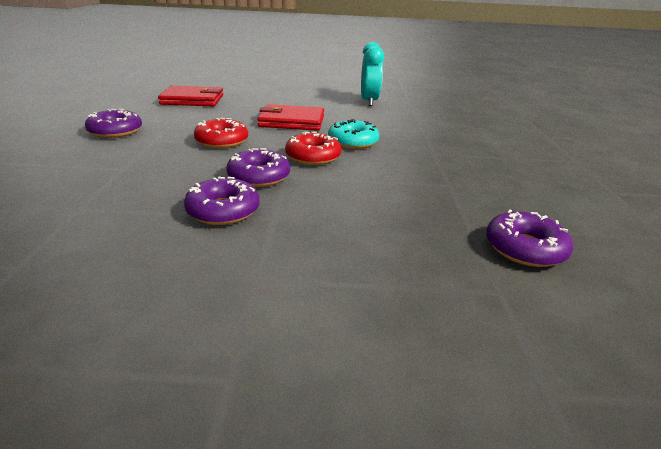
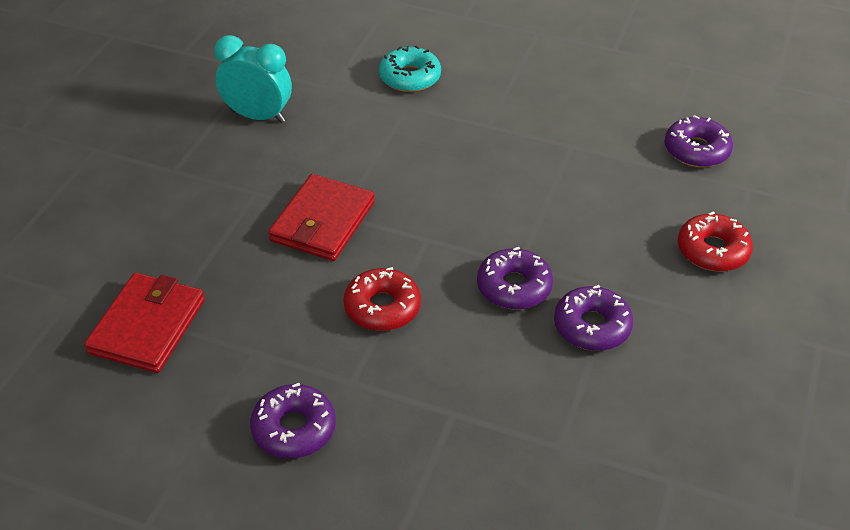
camera: 70 degrees left, 15 degrees up
(313, 157) = (467, 229): red donut -> red donut (712, 250)
(353, 142) = (428, 182): turquoise donut -> turquoise donut (410, 77)

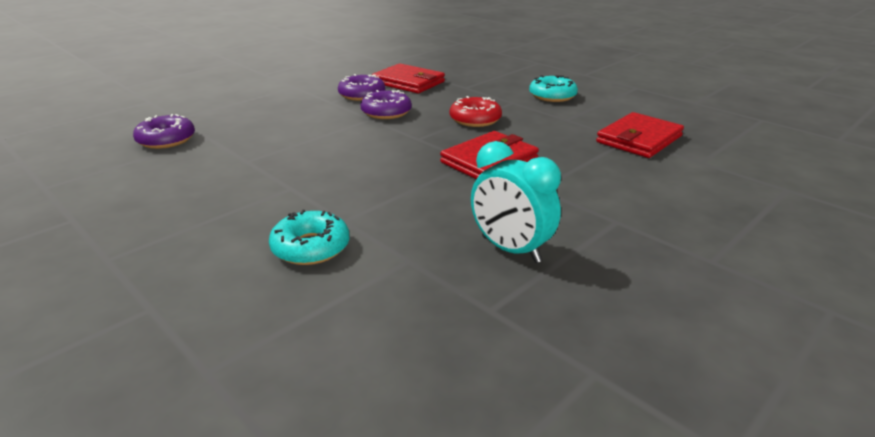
camera: 155 degrees left, 15 degrees down
(294, 428) = (552, 96): purple donut -> turquoise donut
(558, 398) = (408, 82): none -> red wallet
(712, 250) = (251, 103): red donut -> none

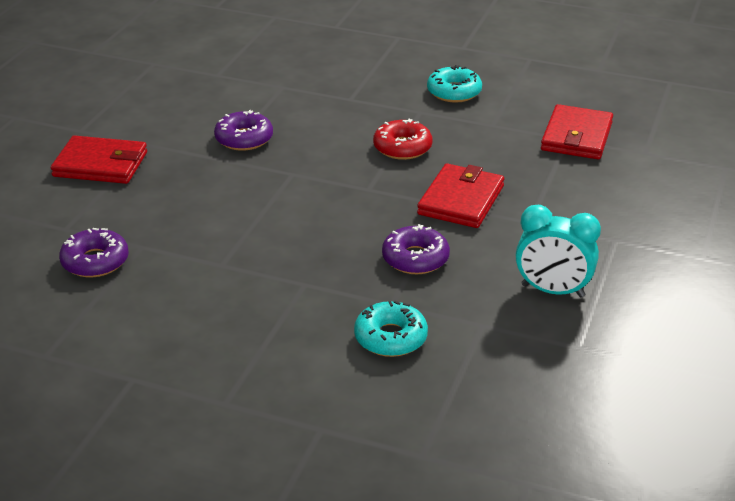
camera: 25 degrees left, 5 degrees up
(386, 112) = (299, 160): purple donut -> purple donut (415, 258)
(408, 82) = (278, 105): red wallet -> red wallet (101, 164)

